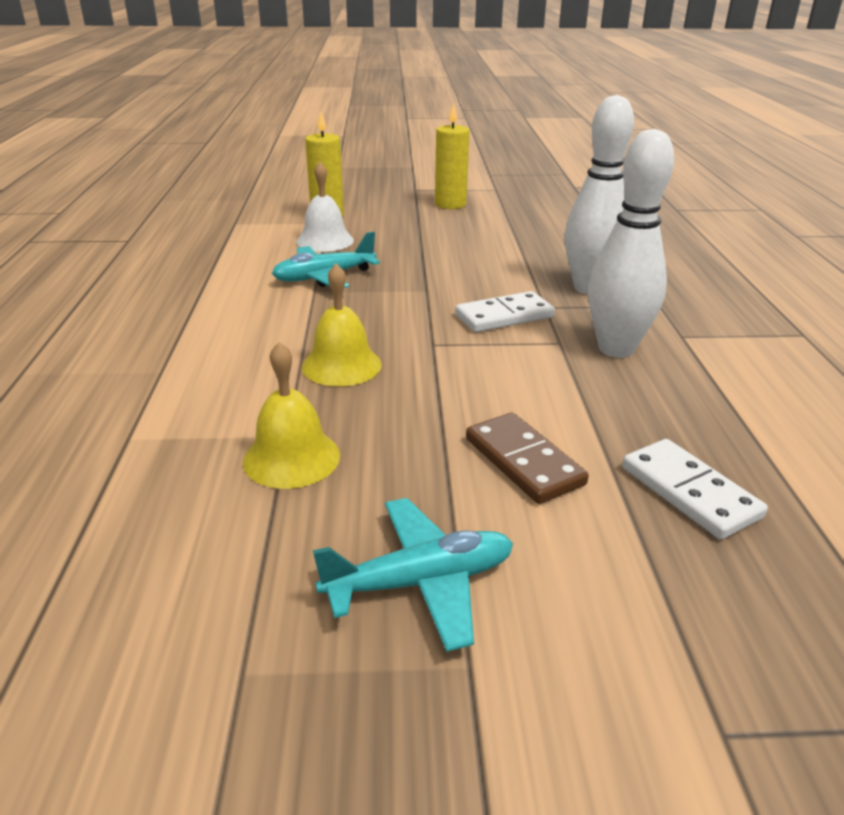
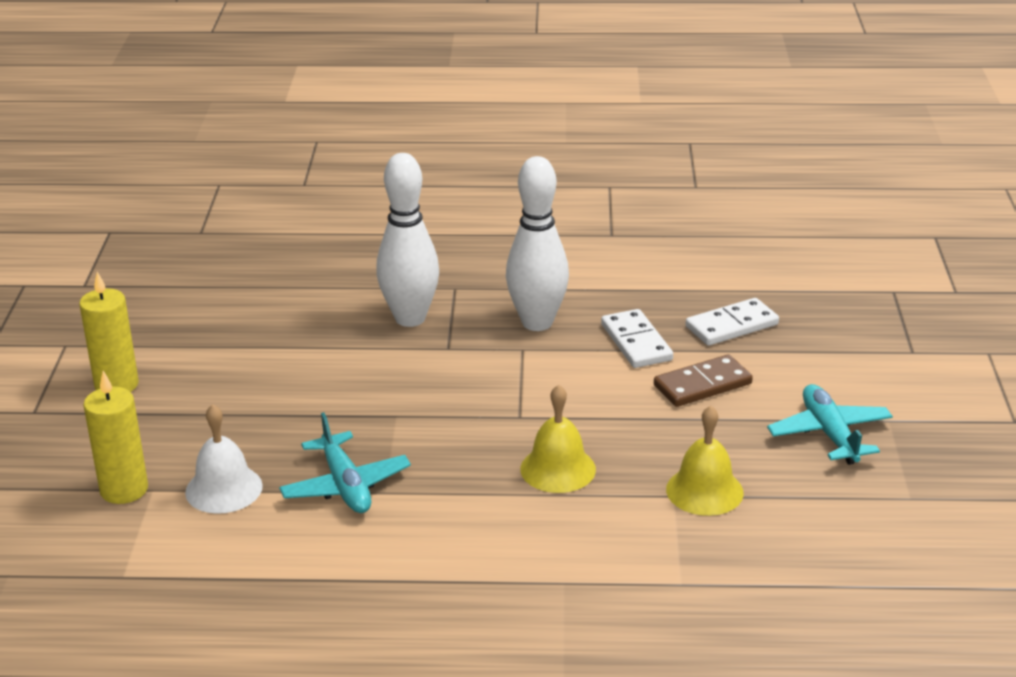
camera: 85 degrees left, 0 degrees up
(504, 316) = (466, 372): white domino -> white domino (636, 342)

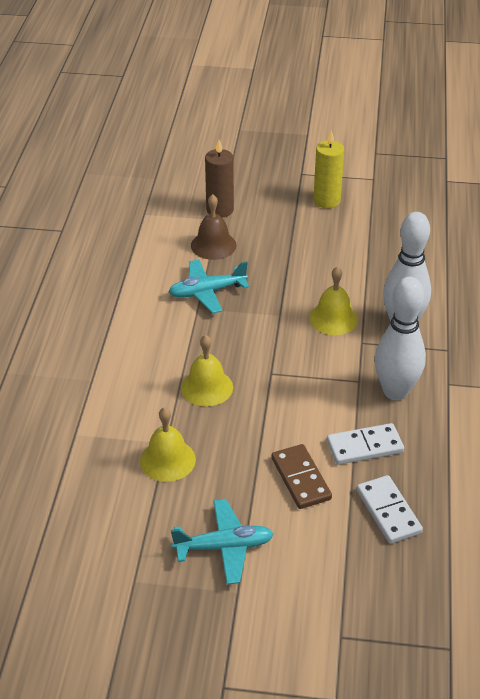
camera: 95 degrees right, 10 degrees up
(124, 490) = (220, 210): yellow candle -> brown candle
(224, 489) = (213, 245): white bell -> brown bell
(400, 371) = (333, 318): none -> yellow bell

